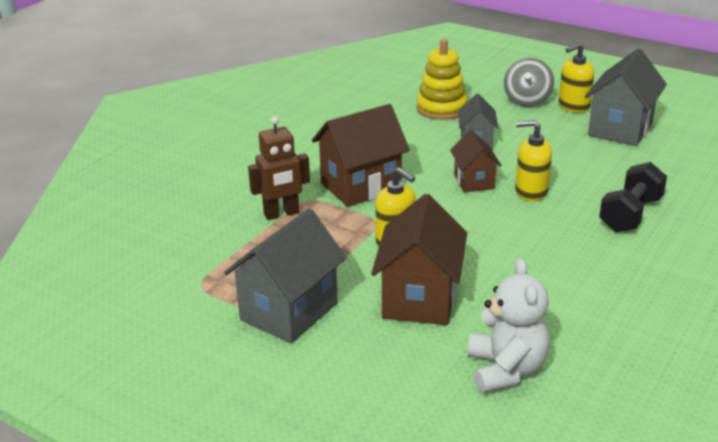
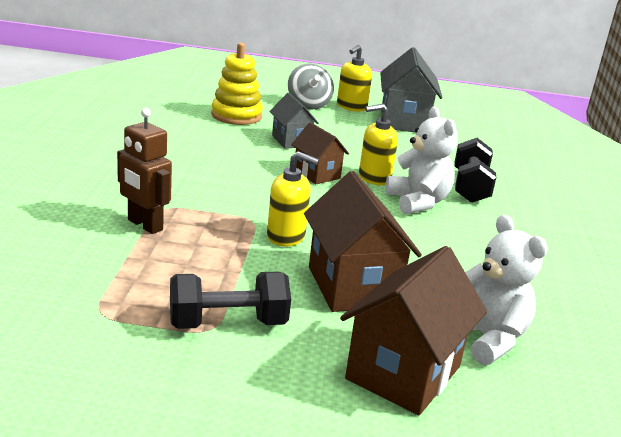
camera: 30 degrees left, 5 degrees down
(281, 214) = (144, 225): brown robot -> brown robot turned 90 degrees clockwise
(289, 311) = (228, 323): grey house -> black dumbbell
(360, 186) = (210, 189): brown house -> brown house (403, 373)
(556, 224) = (418, 202): none -> white teddy bear

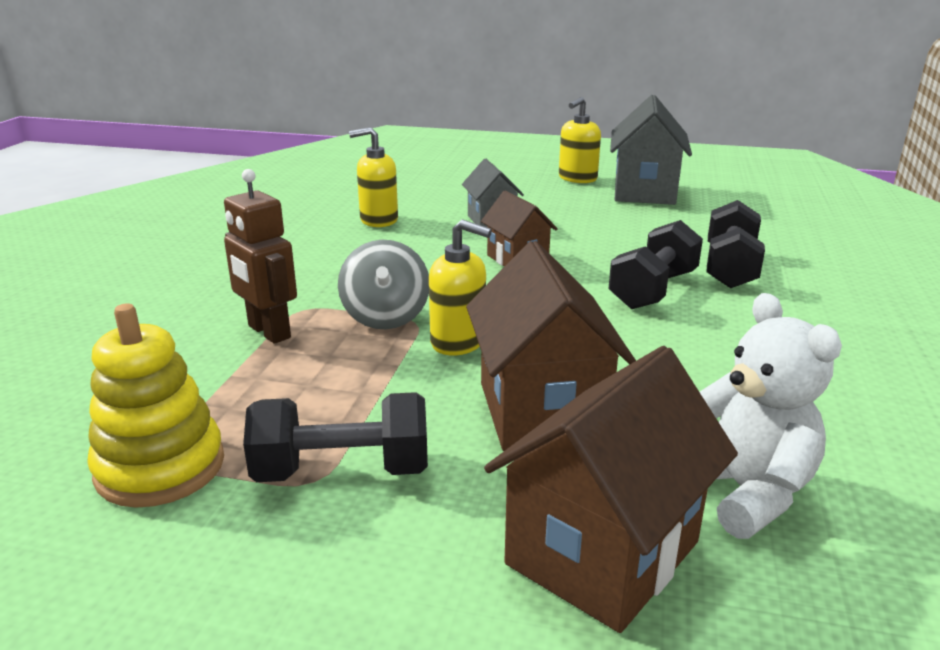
camera: 10 degrees right, 0 degrees up
(236, 116) = (428, 195): yellow stacking toy -> yellow stacking toy (160, 467)
(308, 105) = (522, 179): grey spinning top -> grey spinning top (385, 317)
(374, 178) = (595, 261): yellow soap dispenser -> yellow soap dispenser (378, 220)
(418, 202) = (653, 290): white teddy bear -> black dumbbell

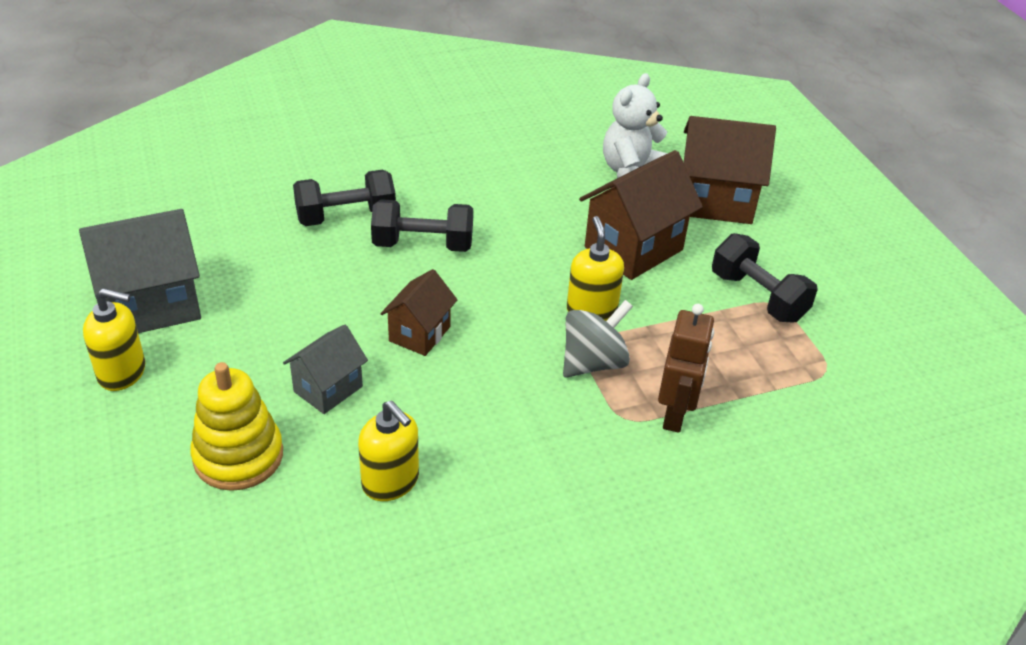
camera: 125 degrees left, 15 degrees up
(160, 467) = (833, 365): yellow stacking toy -> yellow stacking toy (238, 456)

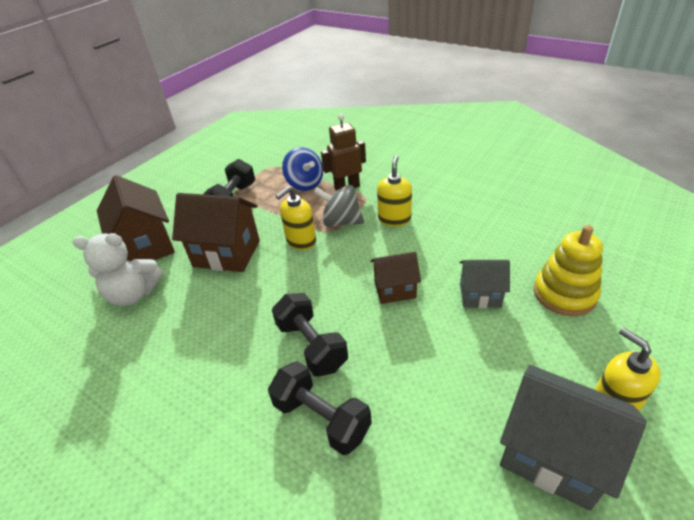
camera: 120 degrees left, 0 degrees up
(391, 482) = (495, 236): yellow soap dispenser -> yellow soap dispenser (394, 219)
(731, 378) = (305, 184): none -> blue spinning top

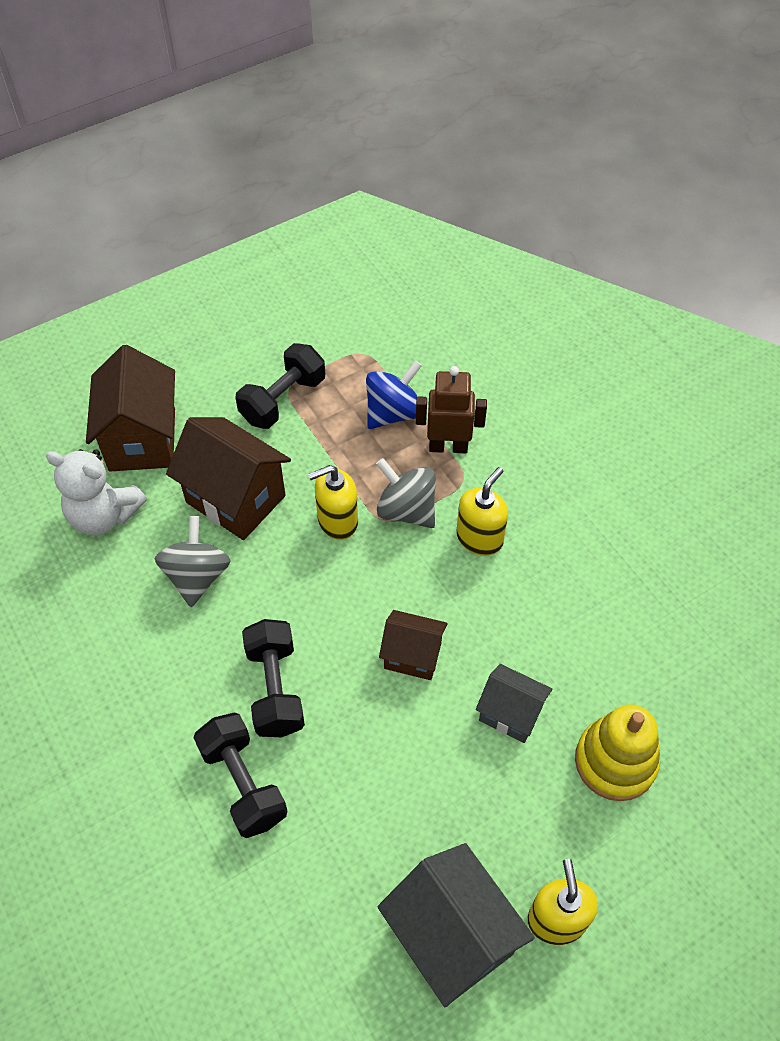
camera: 20 degrees right, 15 degrees up
(219, 303) = (197, 576): none -> grey spinning top
(305, 184) = (393, 413): blue spinning top -> blue spinning top turned 120 degrees counterclockwise

